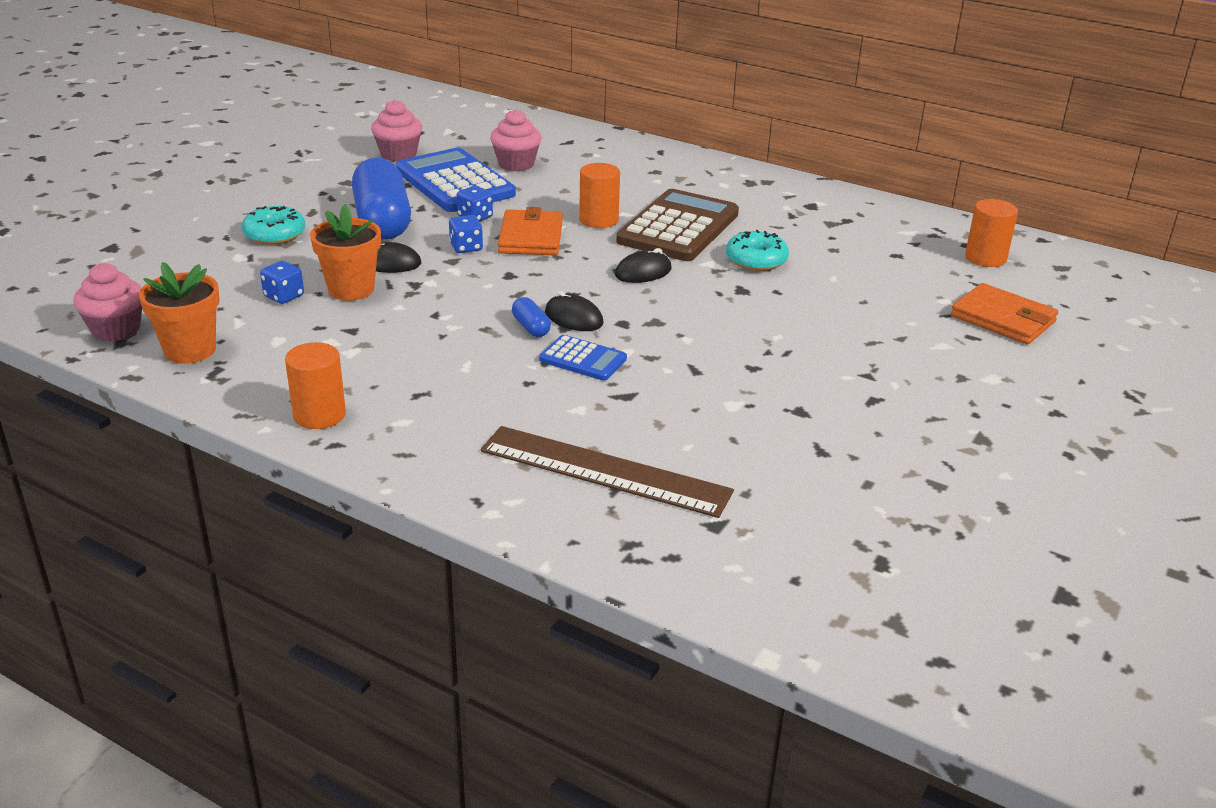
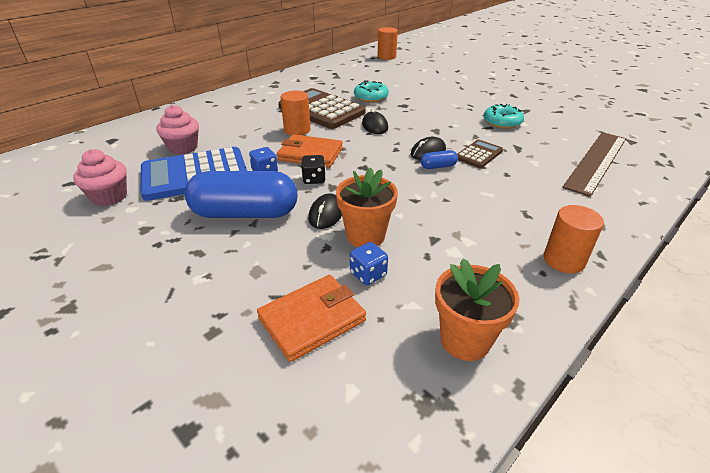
camera: 75 degrees left, 5 degrees up
(116, 329) = (416, 409): pink cupcake -> none
(275, 234) = (234, 278): turquoise donut -> turquoise donut (502, 122)
(466, 247) = (314, 179): blue dice -> black dice
(583, 359) = (478, 154): blue calculator -> brown calculator
(1003, 319) = (442, 63): orange wallet -> orange wallet (312, 319)

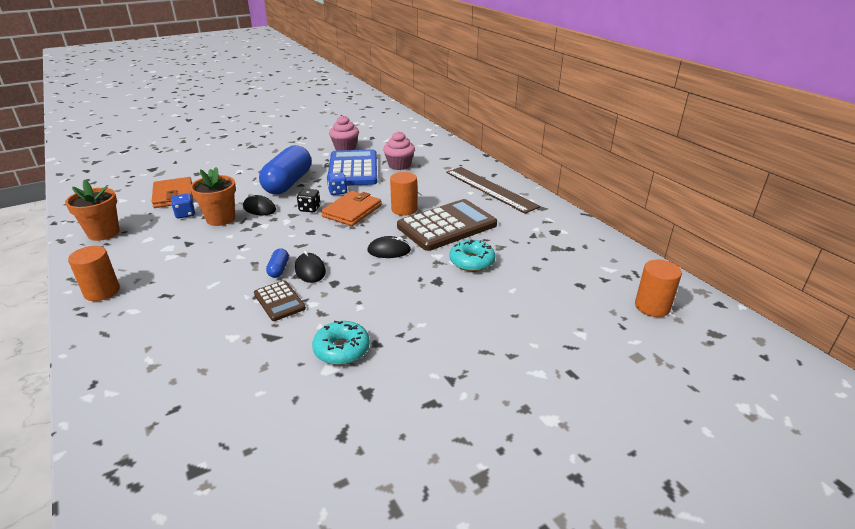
camera: 105 degrees right, 5 degrees down
(596, 161) = (187, 391): brown ruler -> brown ruler (490, 189)

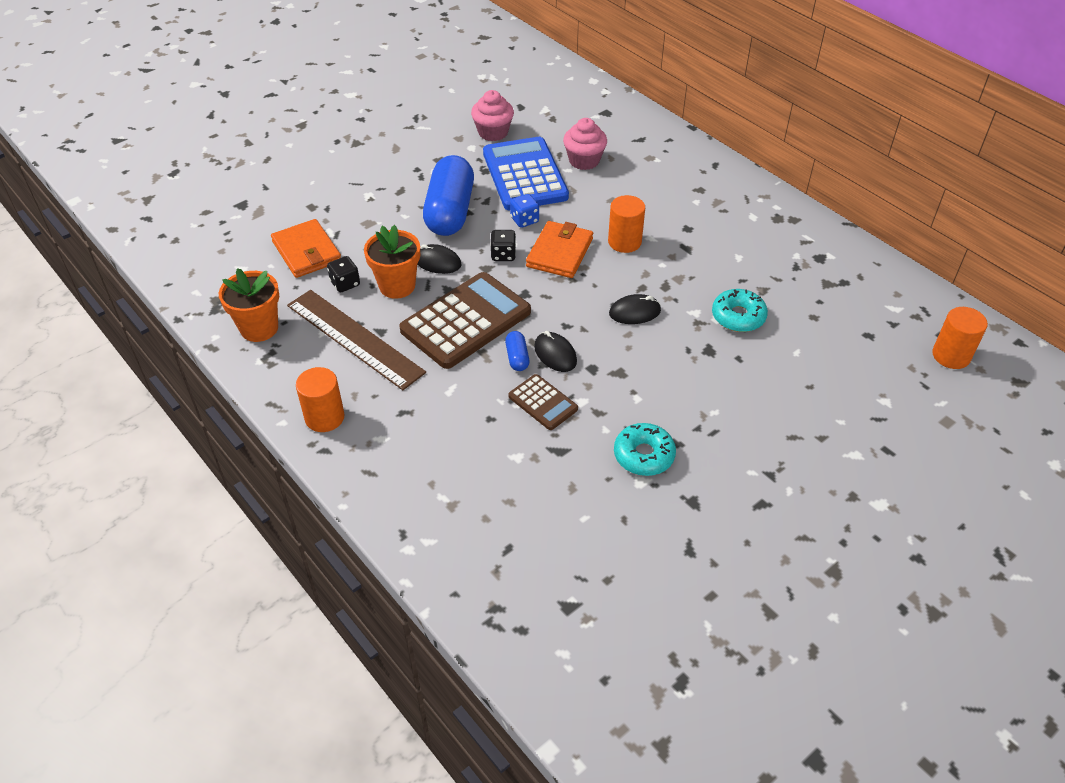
camera: 10 degrees left, 15 degrees up
(185, 214) = (345, 283): blue dice -> black dice
(447, 226) = (688, 264): brown calculator -> brown calculator (466, 321)
(490, 189) = (719, 192): brown ruler -> brown ruler (355, 338)

